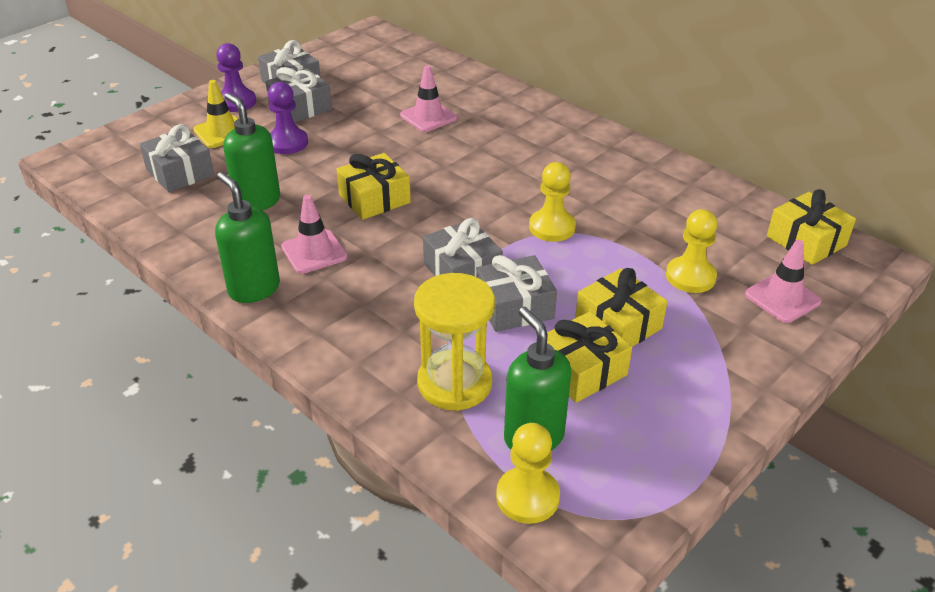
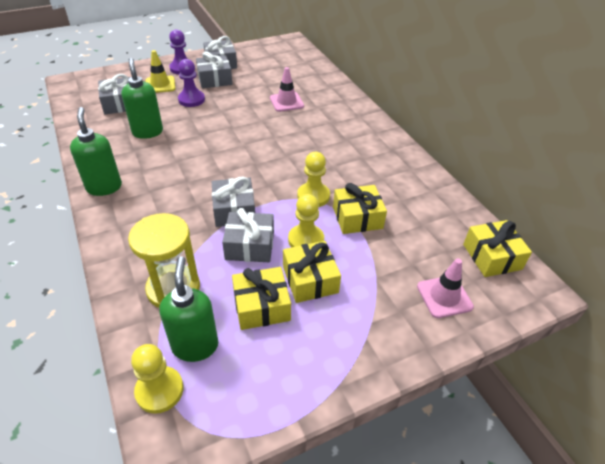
camera: 20 degrees right, 5 degrees up
(314, 252) = (155, 173): pink traffic cone -> none
(374, 199) = (215, 147): yellow gift -> yellow gift (357, 218)
(690, 276) = (385, 259): yellow pawn -> yellow pawn (306, 240)

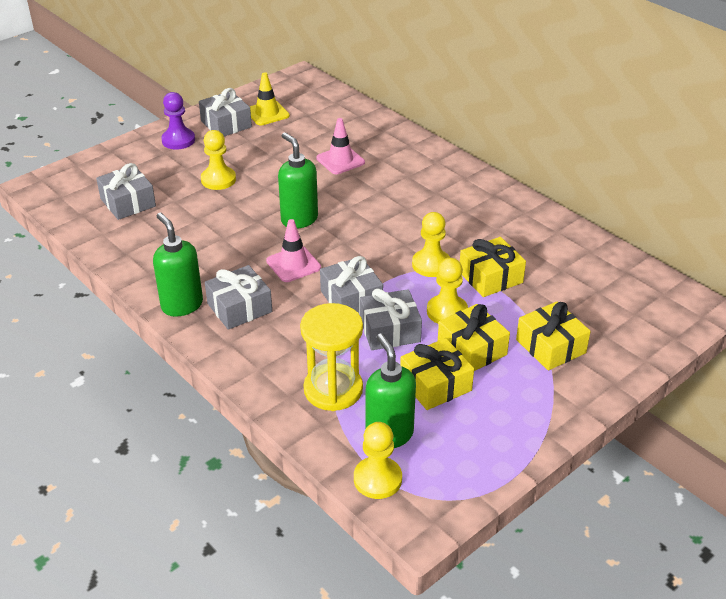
camera: 15 degrees left, 5 degrees down
(147, 132) = (189, 231): green soap dispenser -> green soap dispenser (299, 219)
(160, 85) = (164, 168): yellow traffic cone -> yellow traffic cone (267, 113)
(191, 99) = (218, 179): purple pawn -> yellow pawn
(215, 79) = (232, 148): grey gift -> grey gift (239, 308)
(444, 296) = (612, 334): pink traffic cone -> pink traffic cone (293, 264)
(492, 257) = (644, 286): yellow gift -> yellow gift (550, 346)

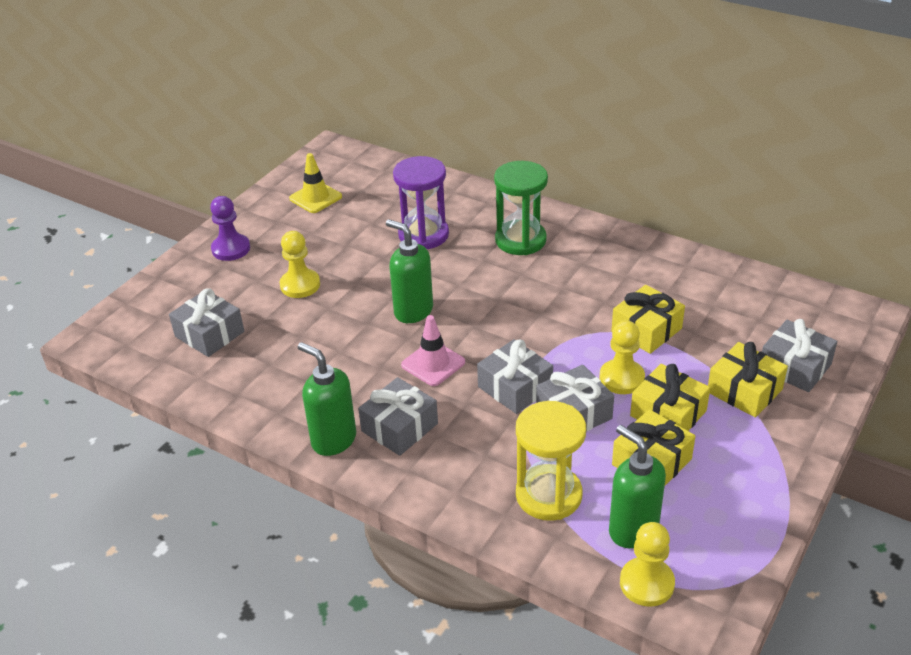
camera: 15 degrees left, 0 degrees up
(226, 124) = (276, 219): grey gift -> grey gift (794, 367)
(340, 160) = (423, 235): pink traffic cone -> purple hourglass
(420, 181) = (520, 240): none -> green hourglass
(431, 264) = (579, 330): yellow pawn -> none

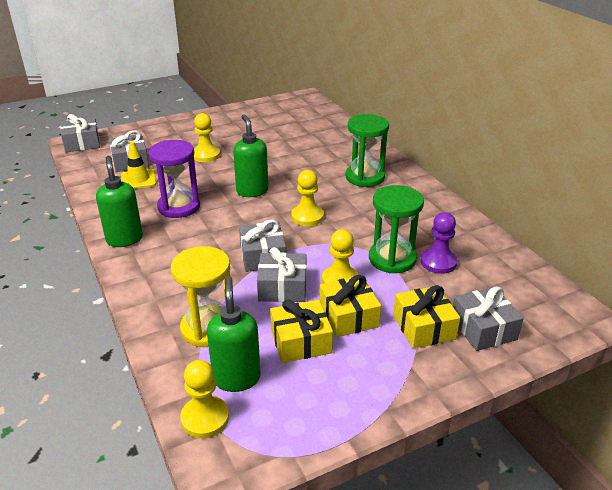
camera: 30 degrees right, 5 degrees down
(231, 249) = (192, 126): purple pawn -> purple pawn (438, 262)
(315, 198) = (267, 117): yellow traffic cone -> yellow traffic cone (138, 179)
(399, 427) = (168, 248): grey gift -> grey gift (82, 143)
(423, 235) = (307, 154): purple hourglass -> purple hourglass (179, 207)
(433, 364) = (229, 223): pink traffic cone -> none
(510, 318) = (307, 217): none -> yellow pawn
(646, 330) = (392, 259): yellow gift -> green hourglass

